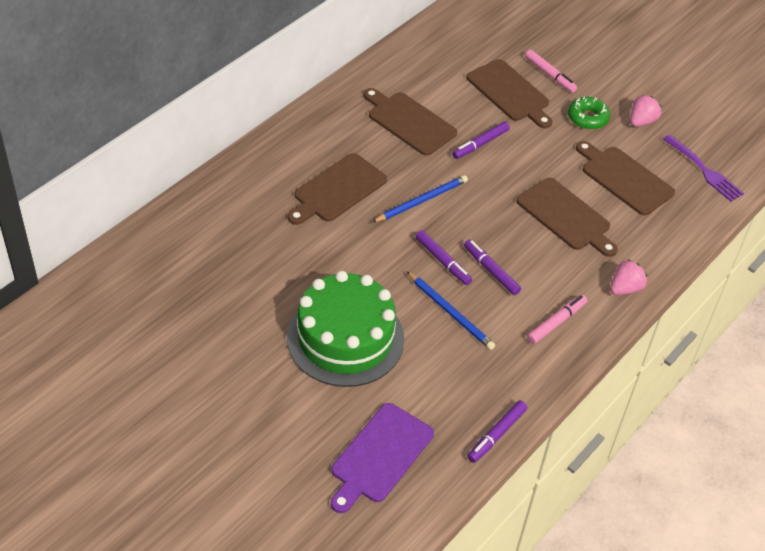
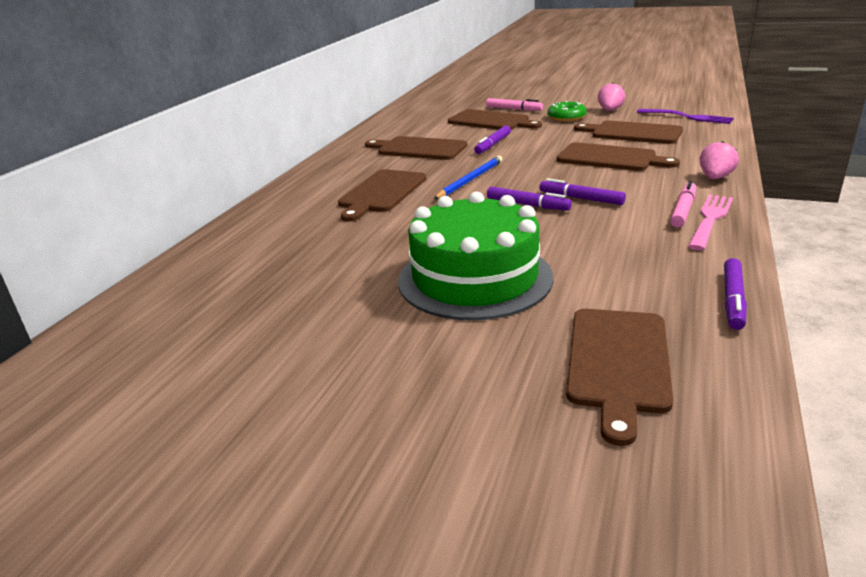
camera: 15 degrees left, 20 degrees down
(380, 456) = (618, 363): purple cutting board -> brown cutting board
(450, 313) = (572, 231): blue pencil -> none
(565, 344) = (710, 220): none -> pink fork

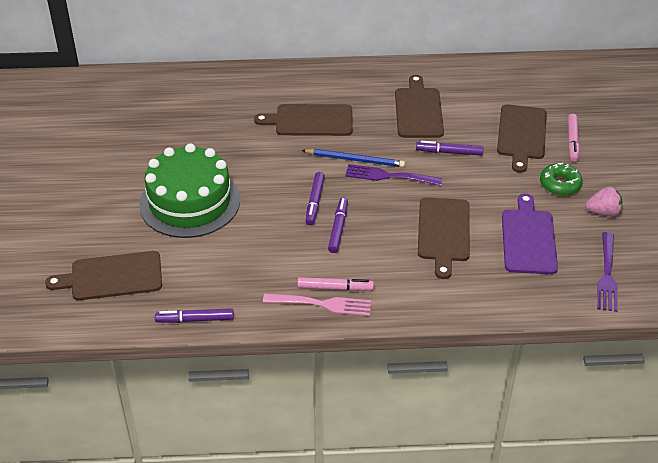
camera: 65 degrees right, 15 degrees up
(509, 169) = (390, 176): none -> purple fork
(632, 133) = (528, 238): brown cutting board -> purple cutting board
(715, 178) = (417, 303): pink strawberry -> none

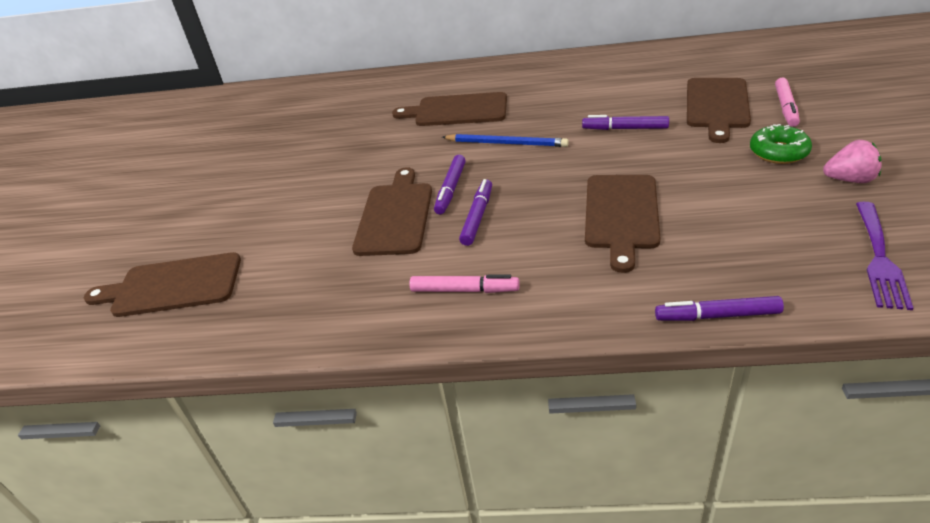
camera: 10 degrees right, 5 degrees down
(190, 202) = (297, 197): green cake -> none
(195, 320) = (260, 339): purple marker -> purple marker (717, 316)
(321, 304) = (442, 313): pink fork -> none
(390, 176) = (549, 157): purple fork -> none
(418, 110) = (585, 93): brown cutting board -> brown cutting board (395, 215)
(528, 238) = (745, 216): purple cutting board -> none

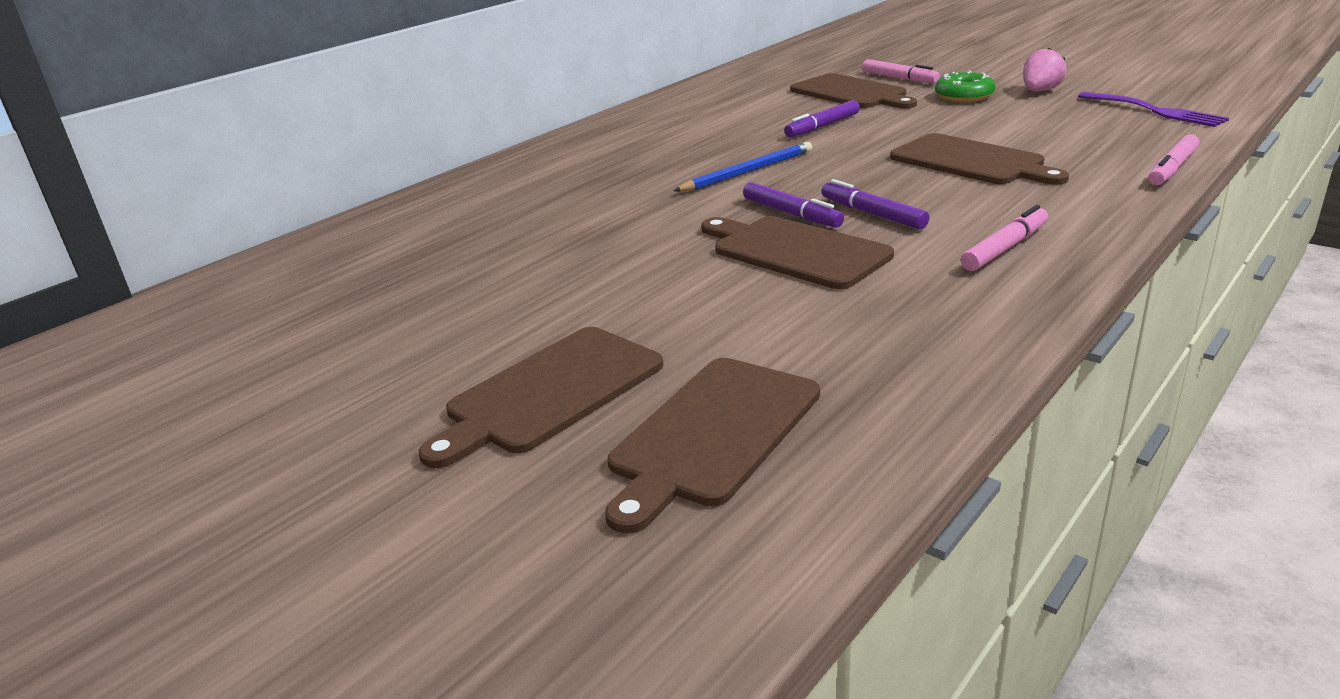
camera: 55 degrees left, 10 degrees down
(457, 110) = (621, 176): brown cutting board -> brown cutting board (549, 392)
(717, 316) = (1172, 169): purple marker -> pink marker

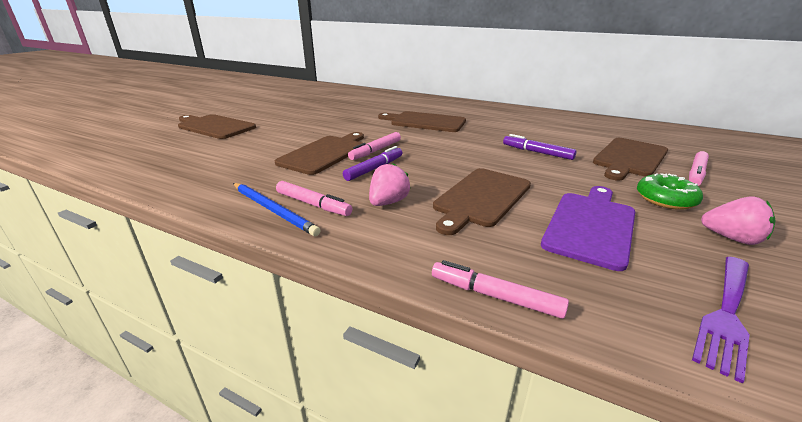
camera: 75 degrees right, 0 degrees up
(712, 434) = (164, 148): brown cutting board -> brown cutting board (425, 122)
(748, 171) = (441, 139): blue pencil -> blue pencil (273, 210)
(791, 214) = (376, 151): purple marker -> pink marker
(991, 205) = (388, 202): none -> pink strawberry
(1029, 127) = (590, 225): none -> purple cutting board

